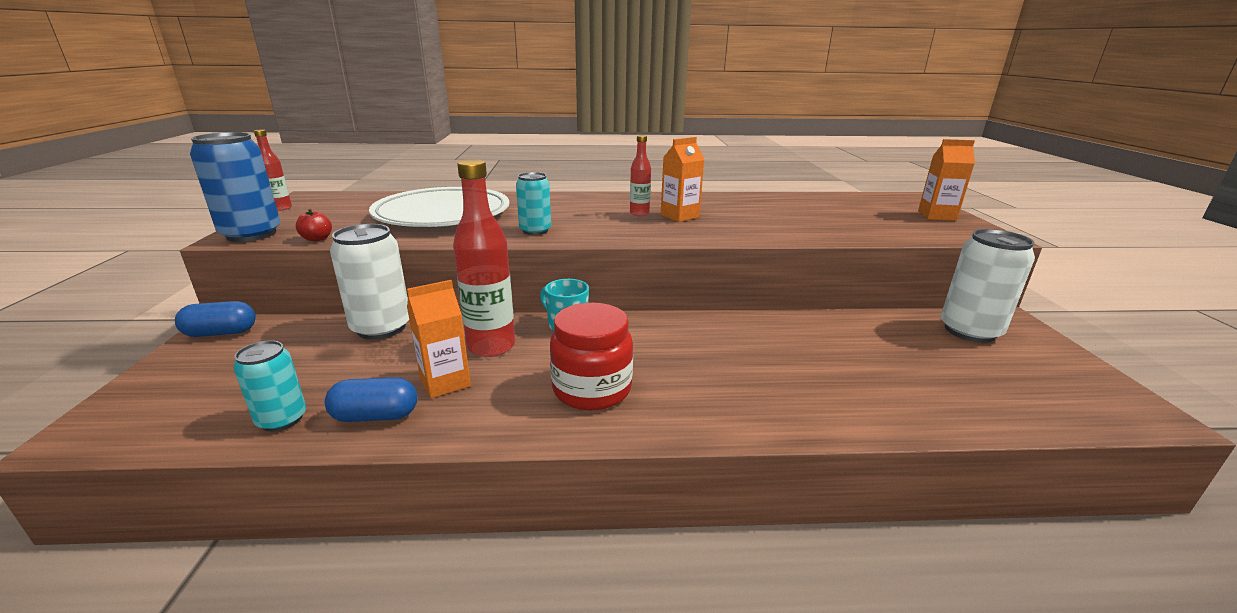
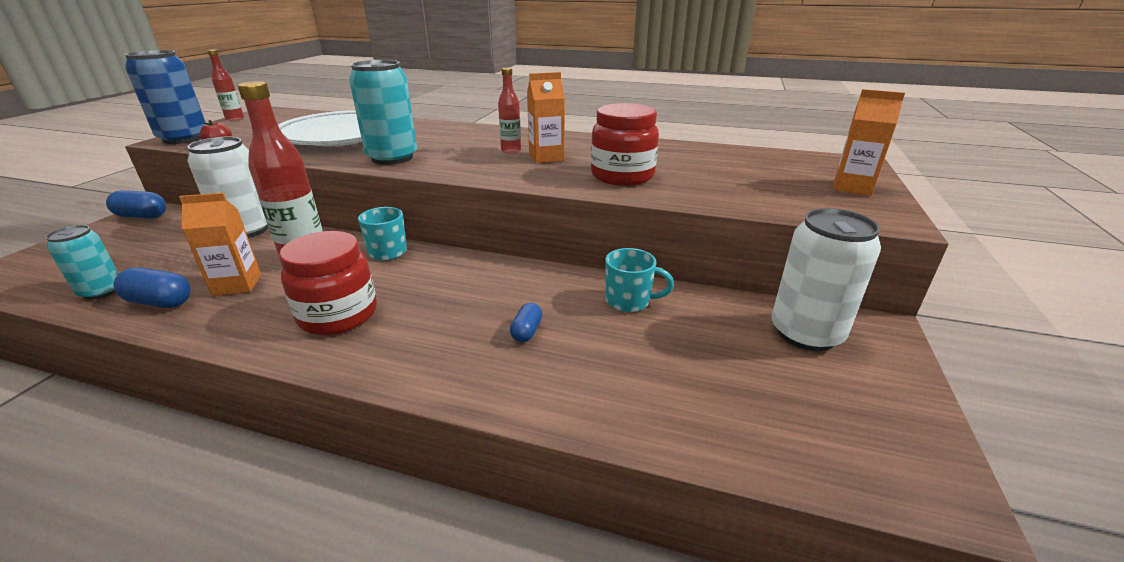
camera: 20 degrees right, 5 degrees up
(535, 231) = (392, 158): turquoise can -> turquoise can, size x1.65
(766, 225) = (622, 176): none -> red jar
(776, 369) = (526, 331): none -> blue capsule
(826, 330) = (629, 301): none -> turquoise mug

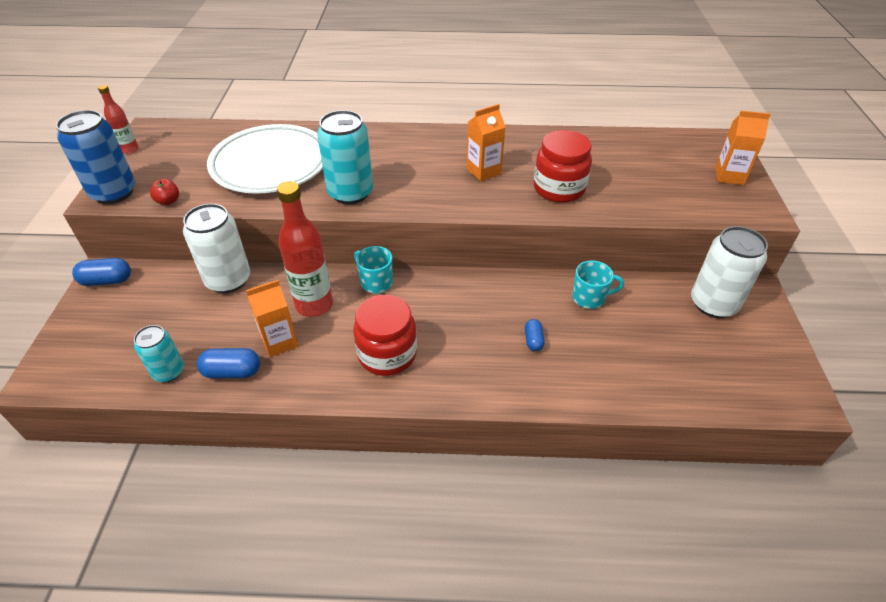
camera: 15 degrees left, 15 degrees up
(511, 151) = (447, 166): red bottle -> none

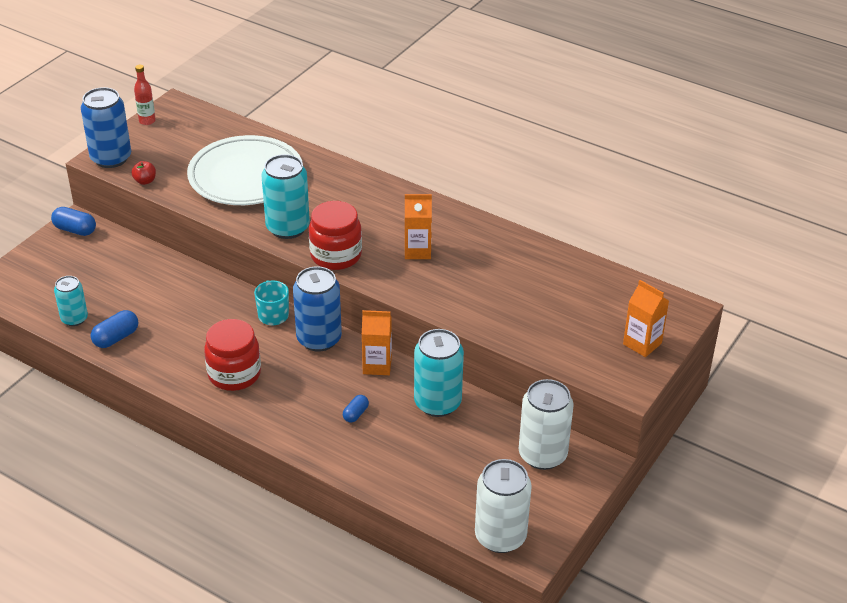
camera: 30 degrees right, 5 degrees down
(228, 280) = (162, 266): white can -> white can (500, 536)
(232, 372) = (116, 338): blue capsule -> blue capsule turned 75 degrees counterclockwise
(279, 342) = (164, 330): orange carton -> orange carton (377, 365)
(314, 305) = (211, 313): red bottle -> none
(436, 286) = (319, 339): none -> blue can
(559, 189) = (466, 292): red jar -> red jar (336, 255)
(589, 298) = (437, 403): turquoise mug -> turquoise can

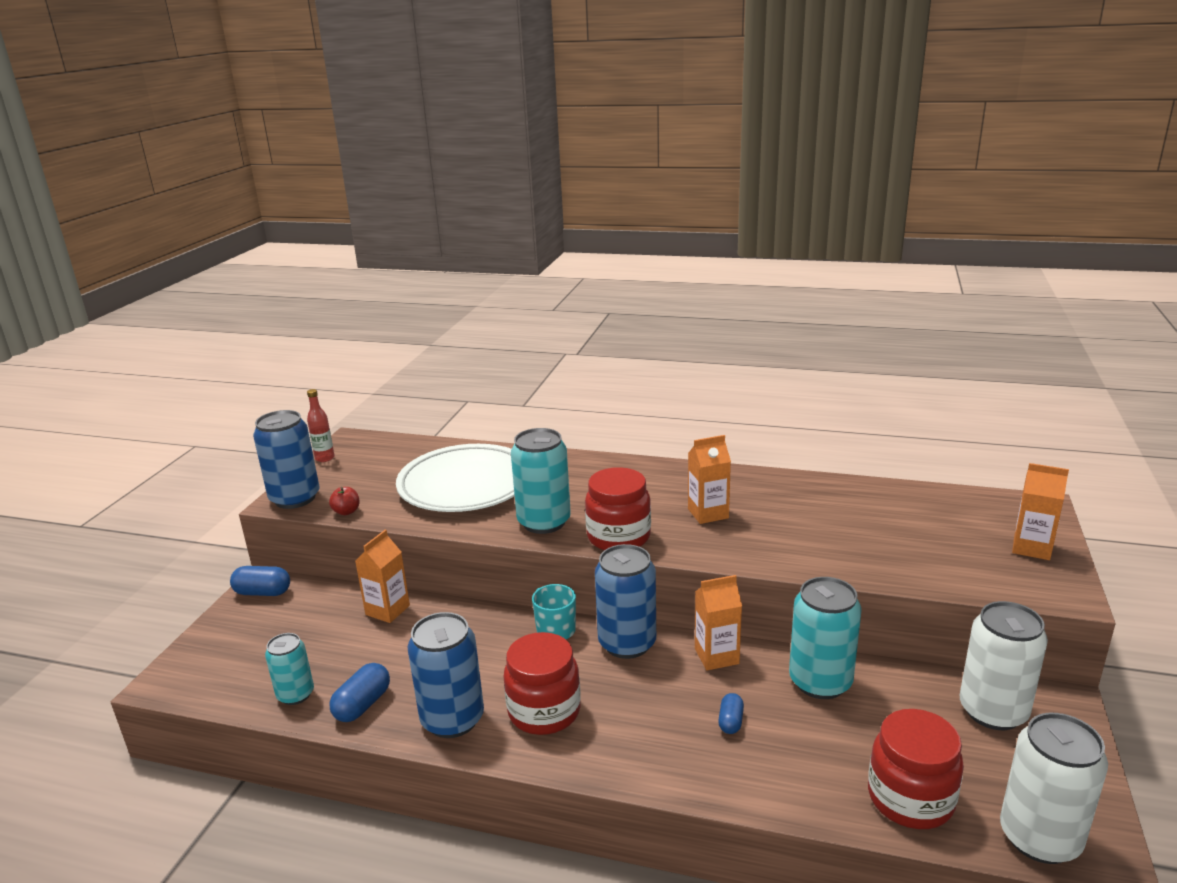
camera: 15 degrees left, 15 degrees down
(160, 268) = (387, 610): none -> orange carton
(171, 364) = (452, 719): none -> blue can
(437, 493) = (910, 799): none -> red jar

